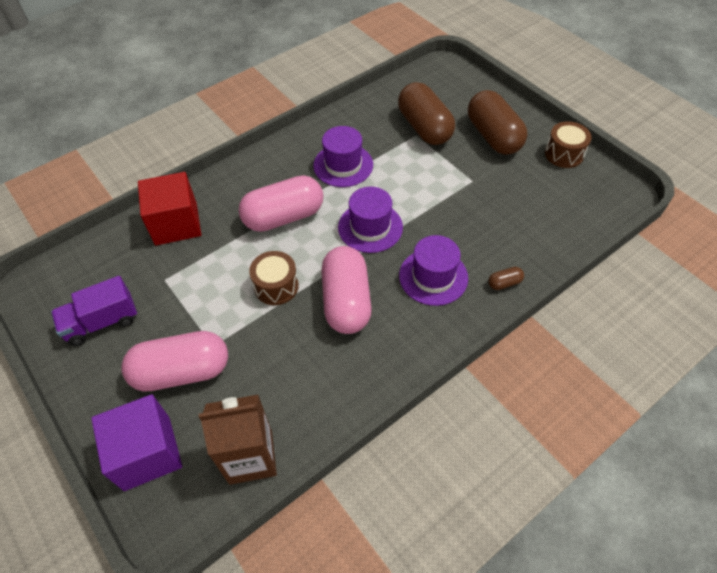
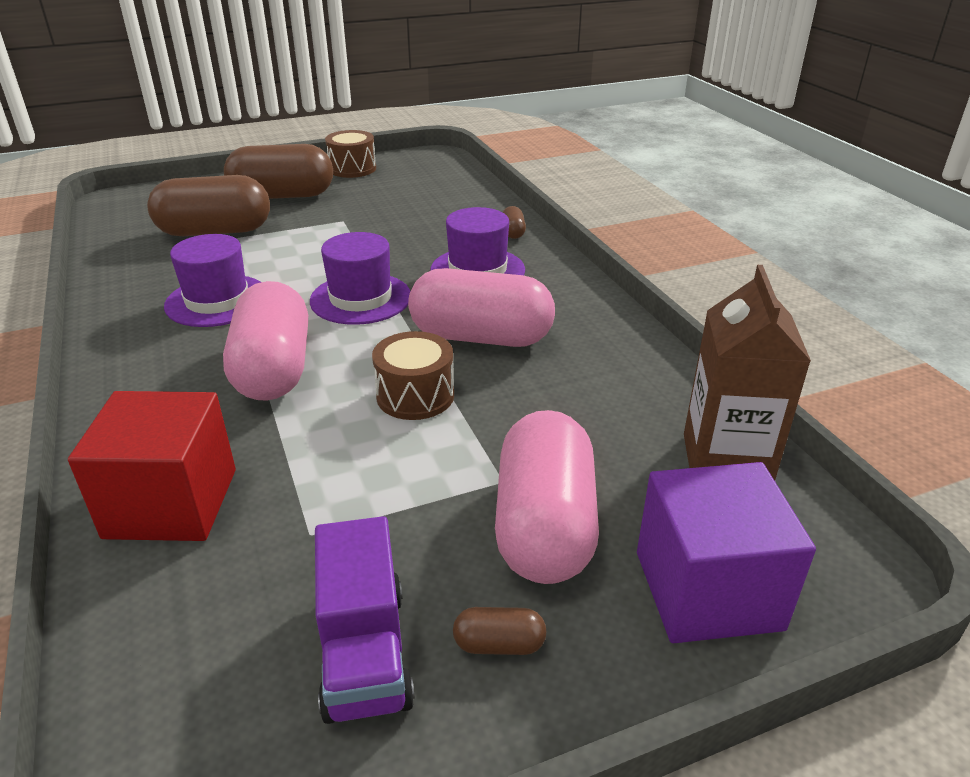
camera: 75 degrees left, 20 degrees down
(108, 369) = (499, 644): none -> brown capsule

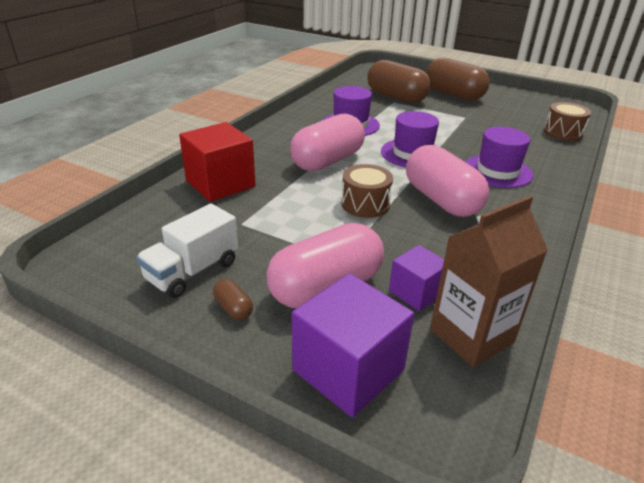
camera: 50 degrees right, 0 degrees up
(352, 169) = (514, 95): brown drum -> brown drum (563, 133)
(364, 652) = (192, 271): purple truck -> white truck
(513, 232) = (556, 164): brown capsule -> none
(623, 457) = (416, 292): none -> purple cube

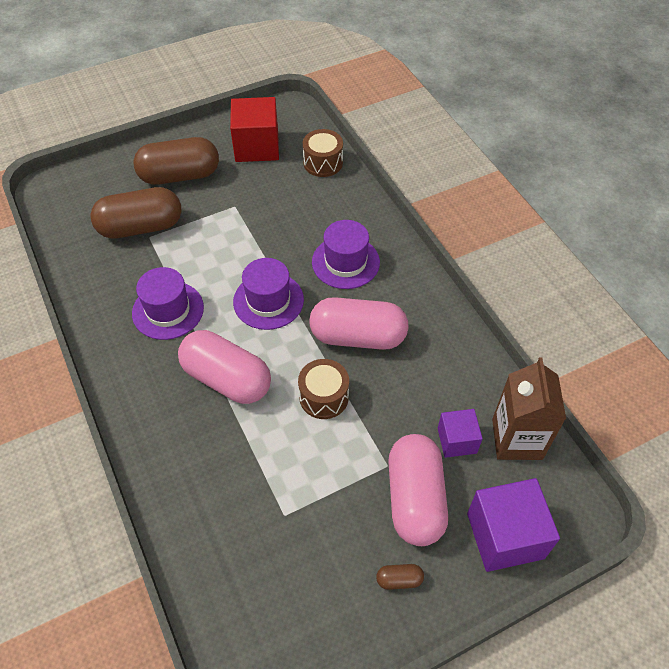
camera: 55 degrees left, 20 degrees up
(192, 271) = (331, 590): white truck -> none
(220, 183) = (198, 499): red cube -> red cube (257, 146)
(327, 161) = (227, 379): pink capsule -> pink capsule turned 45 degrees counterclockwise

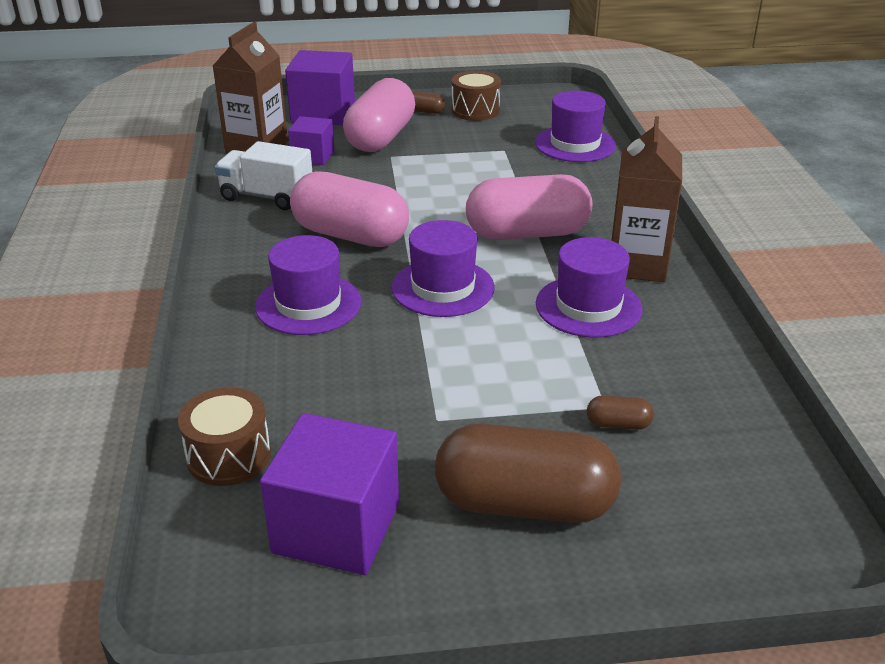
camera: 160 degrees left, 20 degrees down
(137, 365) = (637, 265): none -> brown carton
(141, 227) = (618, 424): brown capsule -> brown capsule, size x0.40
(214, 553) = (575, 144): none -> purple hat
(227, 379) = (527, 233): pink capsule -> pink capsule turned 60 degrees counterclockwise
(257, 146) = (336, 528): red cube -> purple cube
(324, 397) = (423, 202): brown drum -> brown drum (475, 110)
(451, 365) = (267, 197): none -> white truck

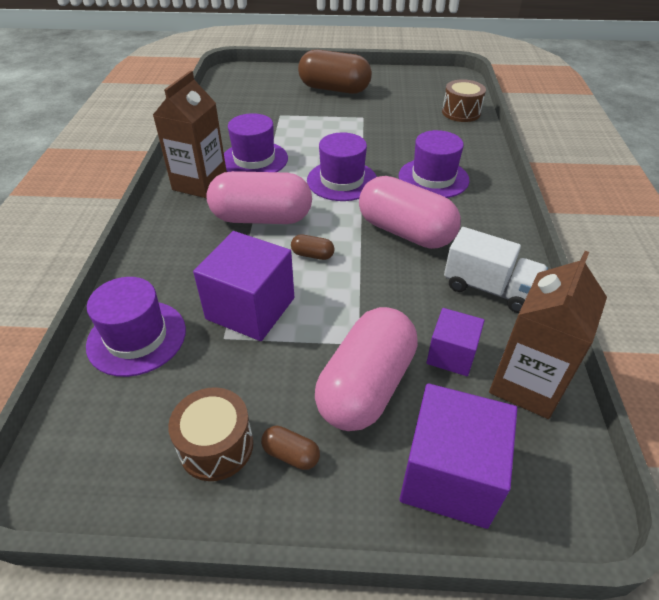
camera: 170 degrees left, 10 degrees up
(336, 528) = (410, 89): purple cube -> purple cube (250, 308)
(618, 424) = (279, 108): brown capsule -> brown capsule (312, 255)

